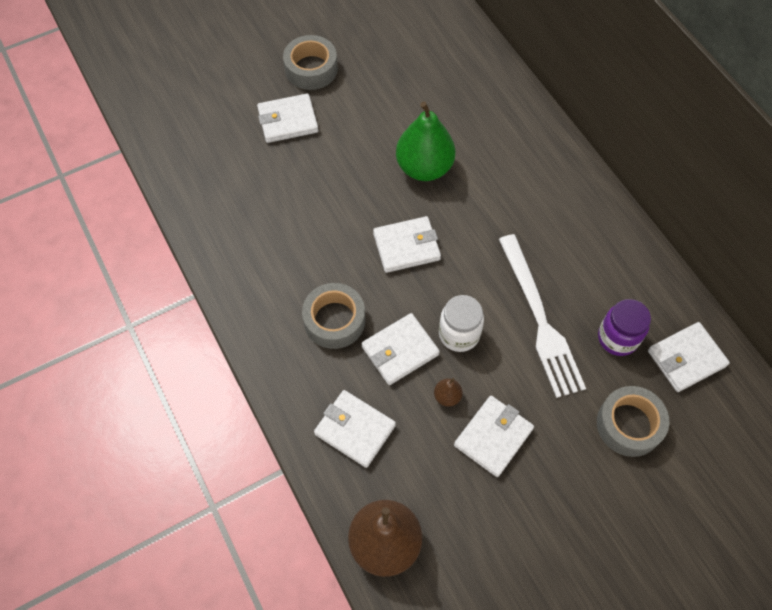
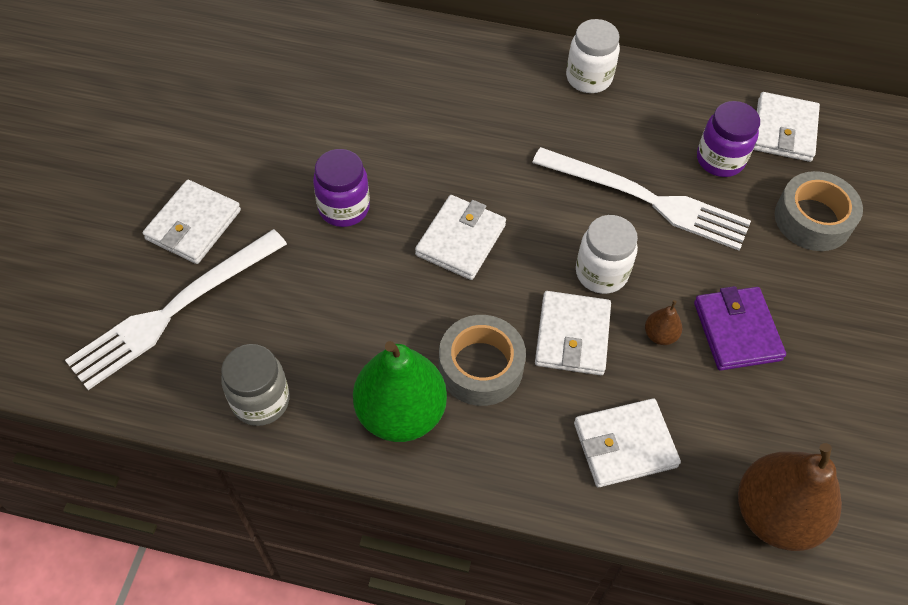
camera: 50 degrees left, 5 degrees down
(217, 237) = (261, 401): none -> grey jar
(231, 157) = (174, 310): none -> white fork
(311, 69) = (156, 157): grey tape -> none
(368, 175) = (344, 208): none -> purple jar
(424, 167) = (387, 157): green pear -> green pear (400, 412)
(493, 437) = (736, 331): white wallet -> purple wallet
(600, 219) = (588, 78): none -> white jar

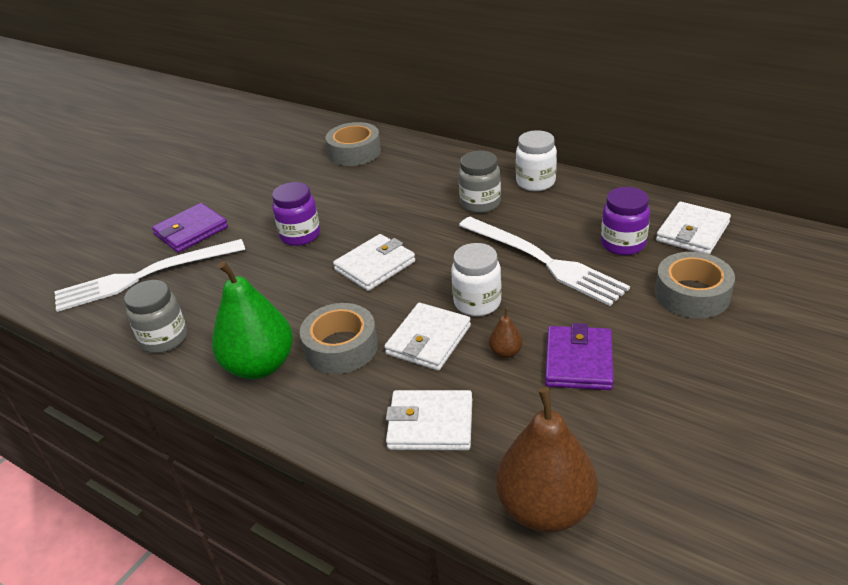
camera: 25 degrees right, 20 degrees down
(193, 225) = (191, 231): white wallet -> purple wallet
(341, 55) = (354, 152): none -> grey tape
(539, 122) = (480, 203): none -> grey jar

